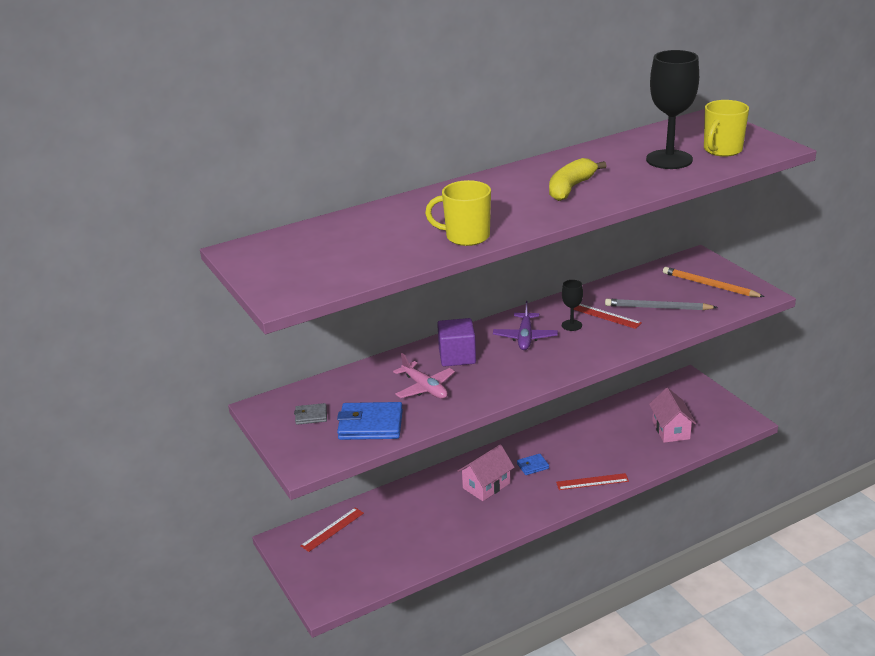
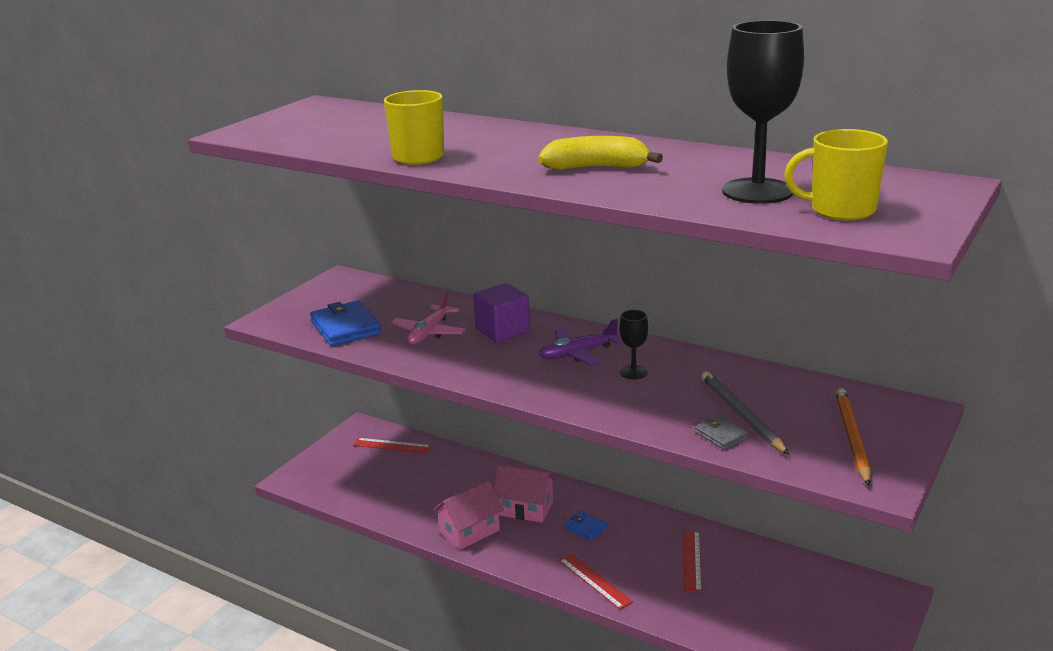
camera: 60 degrees right, 5 degrees down
(311, 416) = (342, 299): grey wallet -> grey wallet (721, 435)
(605, 315) = (680, 386): red ruler -> red ruler (692, 560)
(671, 430) = (760, 614): pink house -> pink house (469, 531)

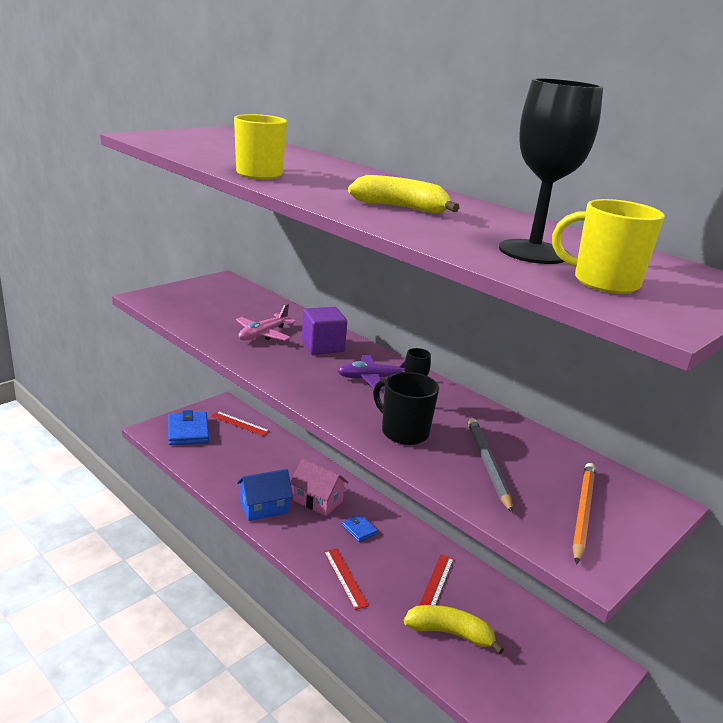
camera: 10 degrees right, 0 degrees up
(345, 328) = (201, 316): blue wallet -> blue wallet (188, 431)
(469, 531) = (264, 507): pink house -> blue house
(641, 403) = (403, 432): none -> black mug
(721, 435) = (459, 479): grey wallet -> none
(728, 605) = (450, 633): none -> yellow banana

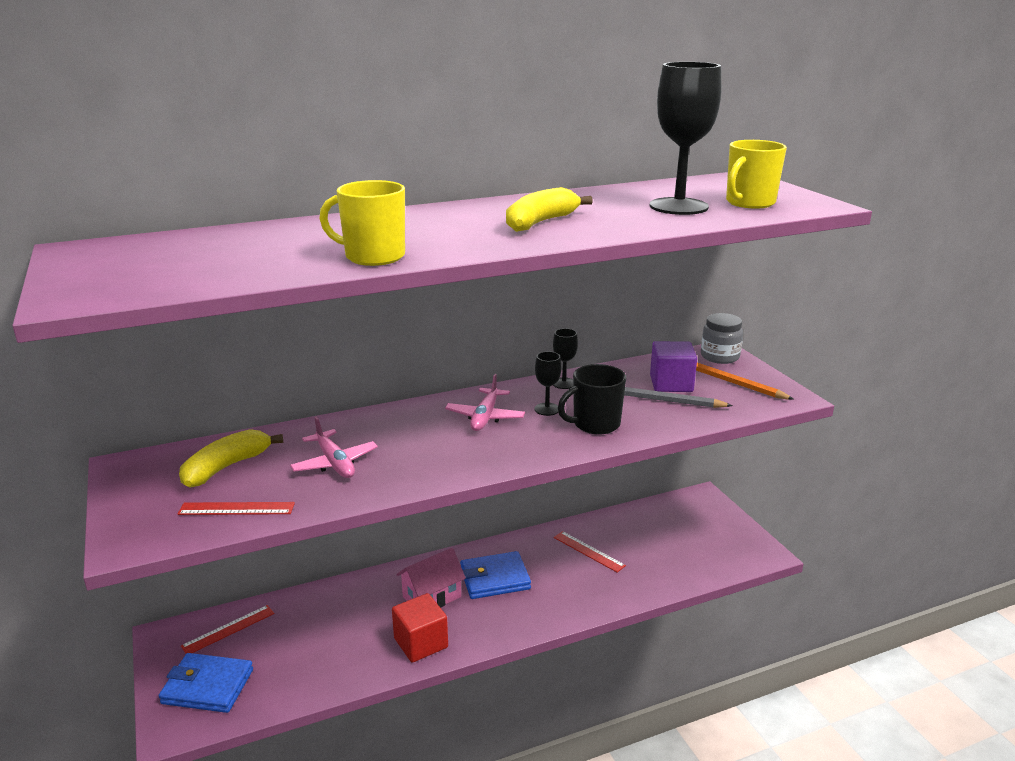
camera: 65 degrees left, 0 degrees up
(264, 507) = (421, 643): blue house -> red cube
(322, 346) = (393, 430): purple cube -> purple cube (671, 384)
(345, 578) = (560, 607): red ruler -> red ruler (236, 509)
(359, 530) = (495, 579): blue wallet -> blue wallet, size x1.92
(373, 378) = (485, 417): purple plane -> pink plane
(450, 633) = (650, 562): yellow banana -> yellow banana (226, 467)
(471, 407) = (564, 383): none -> black goblet
(645, 502) = (719, 357): none -> grey jar

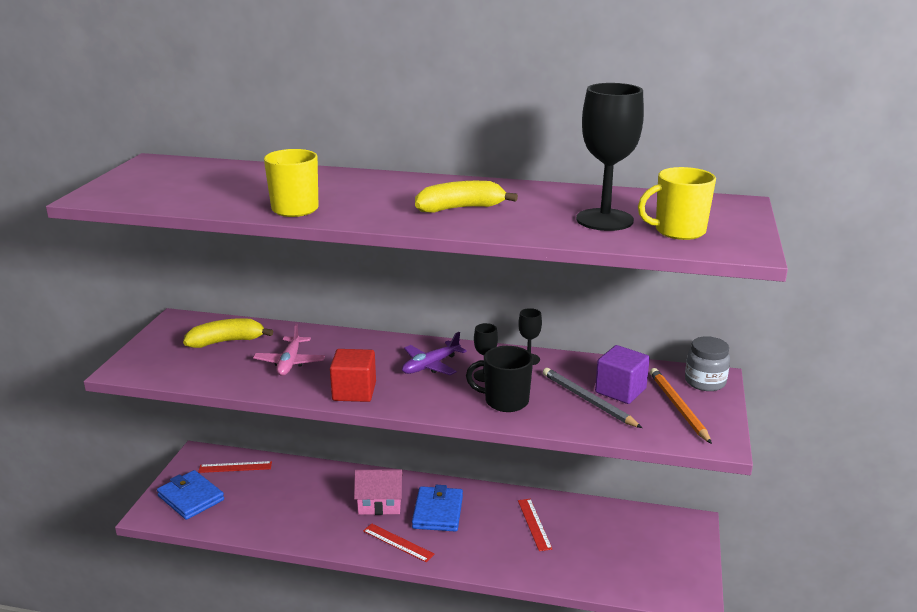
camera: 35 degrees right, 0 degrees up
(236, 509) = (199, 371): red ruler -> red ruler (398, 542)
(421, 643) = (339, 533): red cube -> red cube (354, 391)
(485, 417) = (430, 365): pink plane -> purple plane
(495, 579) = (437, 512): blue wallet -> blue wallet turned 75 degrees clockwise

